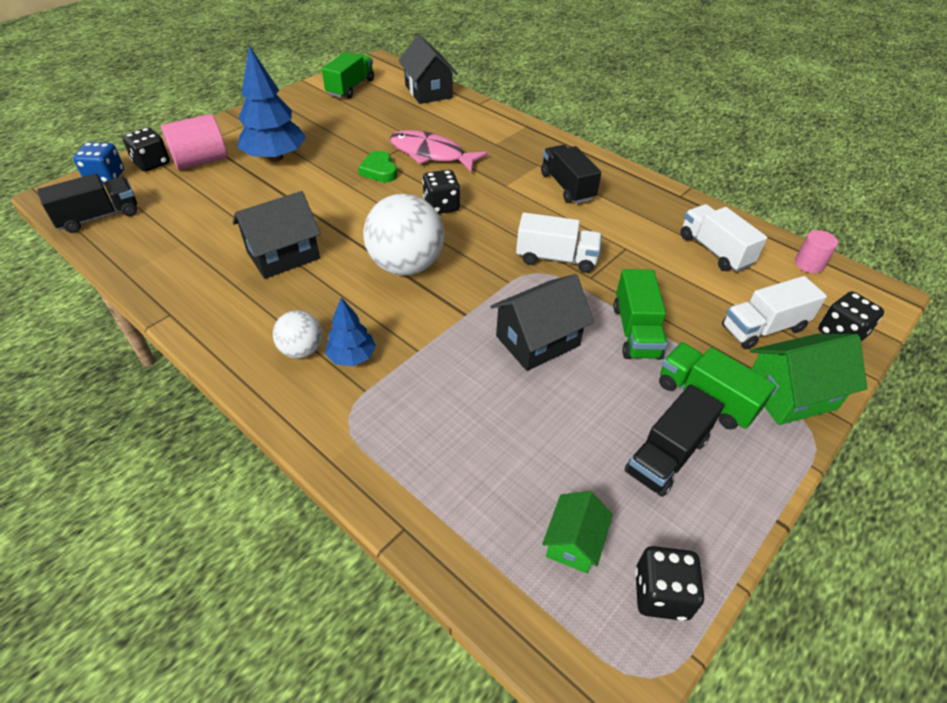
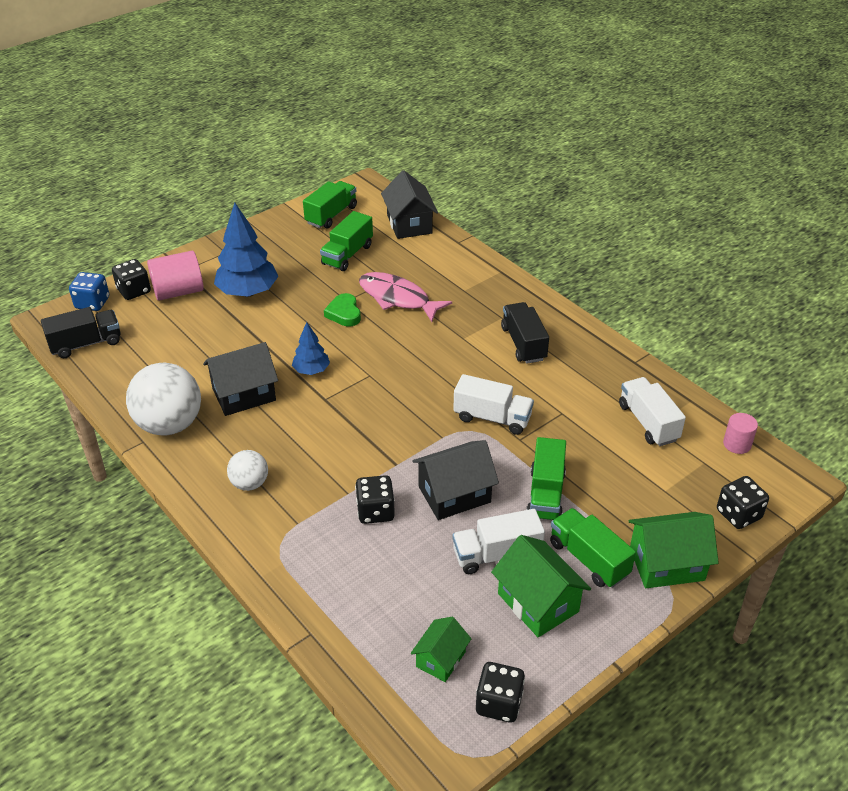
camera: 10 degrees right, 5 degrees down
(352, 357) = (291, 494): blue tree -> blue tree (311, 370)
(373, 119) = (347, 255): none -> green truck
(406, 265) = (352, 413): white ball -> white ball (169, 424)
(441, 206) = (396, 355): black dice -> black dice (375, 511)
(666, 455) = (538, 602): black truck -> green house
(763, 328) = (666, 502): white truck -> white truck (496, 555)

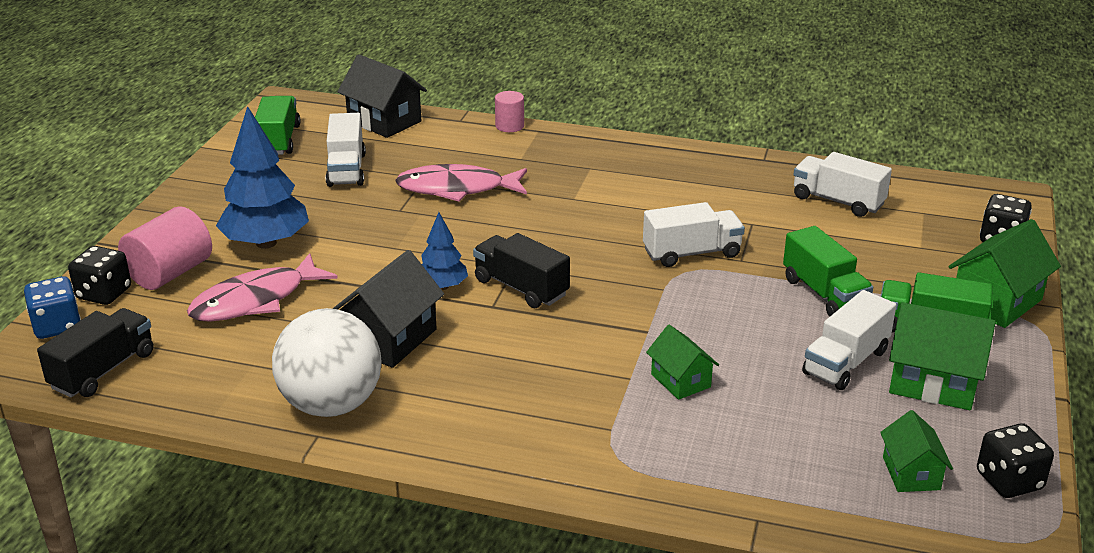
camera: 35 degrees left, 10 degrees down
(202, 332) = (255, 300): none -> pink fish
(249, 483) = (507, 417): white ball -> none
(344, 313) = (412, 222): green heart -> none
(347, 255) = (346, 169): green truck -> white truck
(375, 511) = (680, 380): black dice -> green house
(454, 494) = (740, 331): black house -> none
(523, 344) = (641, 181): black truck -> black truck (521, 288)
(737, 444) = (931, 188): pink cylinder -> pink cylinder (509, 126)

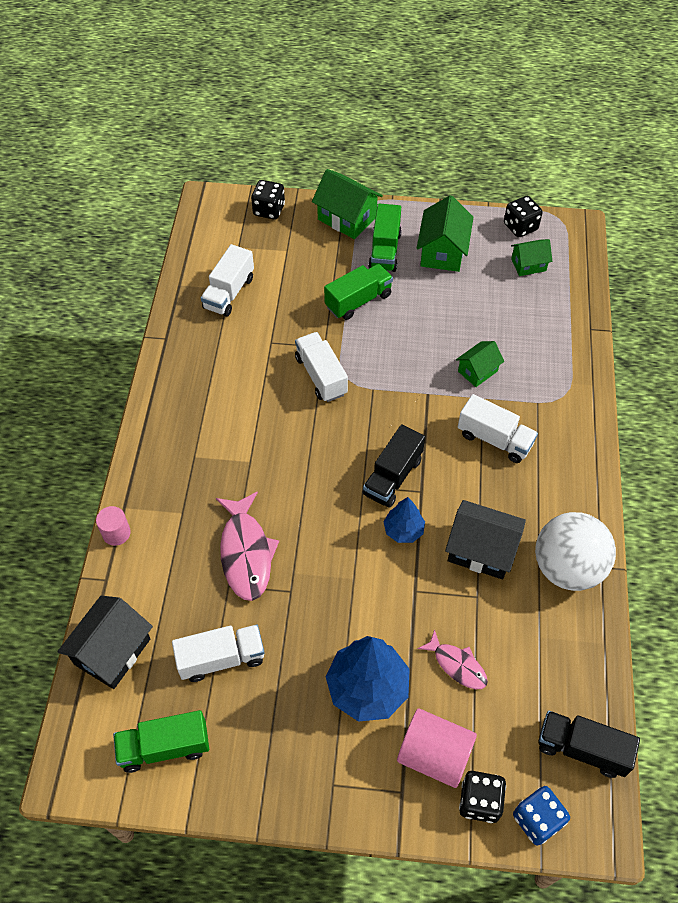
camera: 100 degrees left, 25 degrees up
(255, 300) = (457, 665): pink fish -> pink fish, size x0.59
(845, 362) = (433, 290): white truck -> white truck (494, 439)

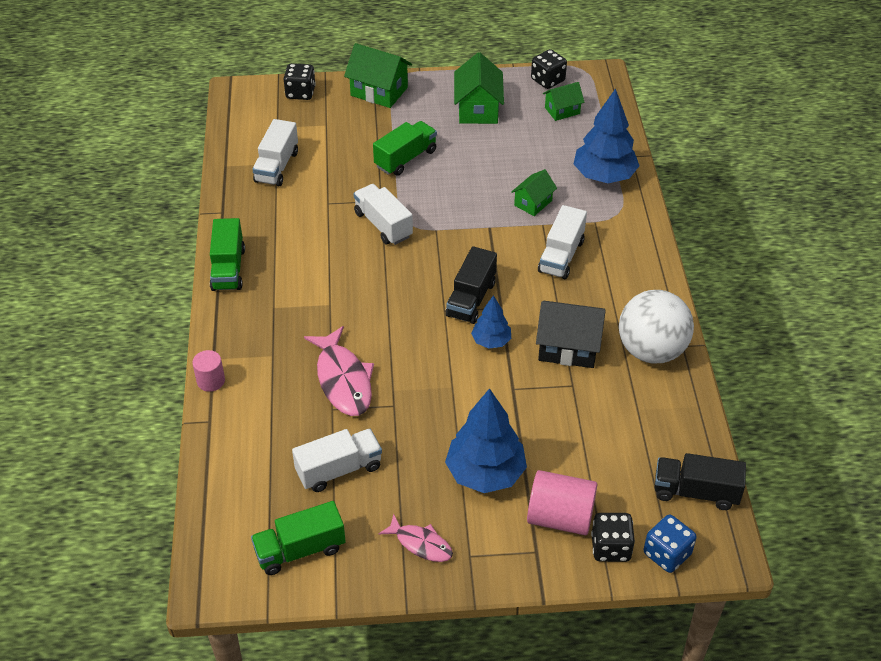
camera: 10 degrees left, 10 degrees down
(112, 651) = (230, 479): black house -> none
(385, 251) = (422, 114): green truck -> green truck (228, 269)
(457, 665) = (566, 442): pink fish -> pink fish (421, 544)
(494, 439) = (561, 256): white truck -> white truck turned 90 degrees clockwise
(557, 349) = (604, 176): none -> blue tree

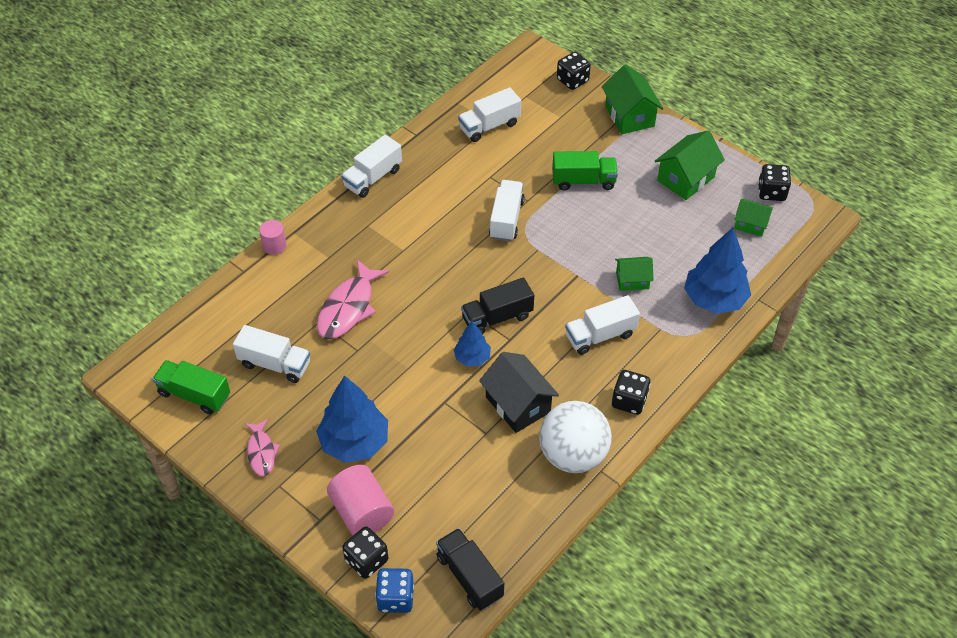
camera: 45 degrees right, 5 degrees up
(228, 269) = (373, 178): green truck -> white truck
(639, 285) = (629, 401): none -> black dice

